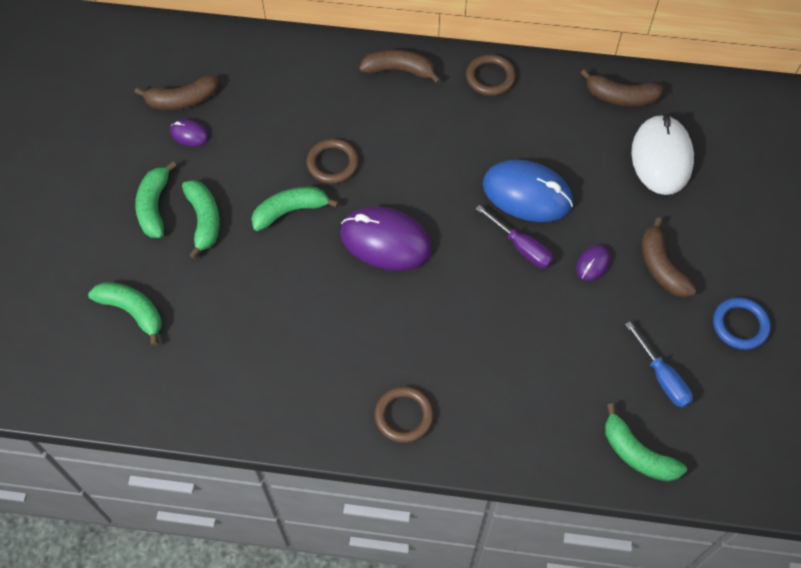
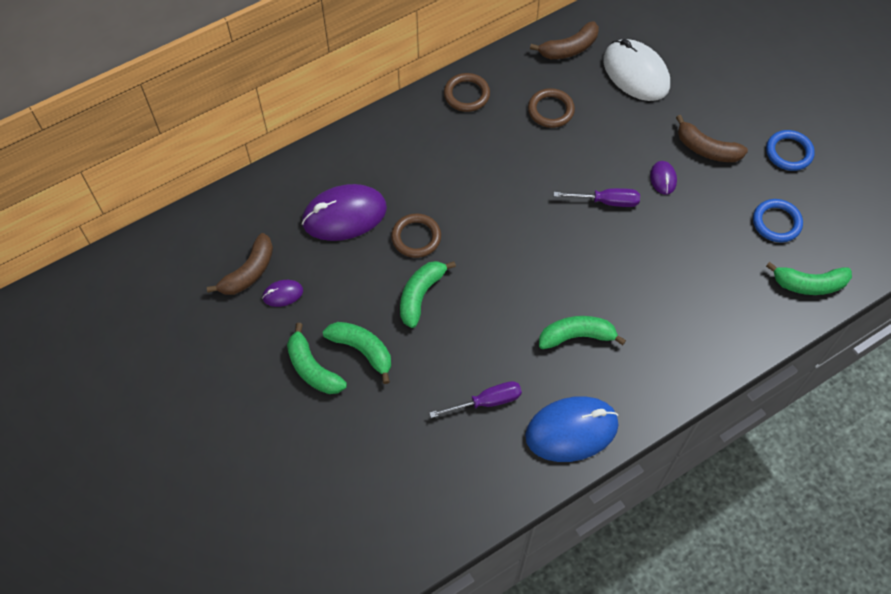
camera: 40 degrees left, 0 degrees up
(132, 311) = (378, 459): green banana -> green banana (576, 336)
(256, 333) = (486, 402): none -> purple screwdriver
(386, 241) = (511, 266): purple mouse -> purple mouse (344, 215)
(399, 70) = (395, 134): brown banana -> none
(404, 416) = (645, 377): brown ring -> brown ring (550, 110)
(527, 194) = (574, 161): blue mouse -> blue mouse (571, 430)
(662, 377) = (776, 222): blue screwdriver -> blue ring

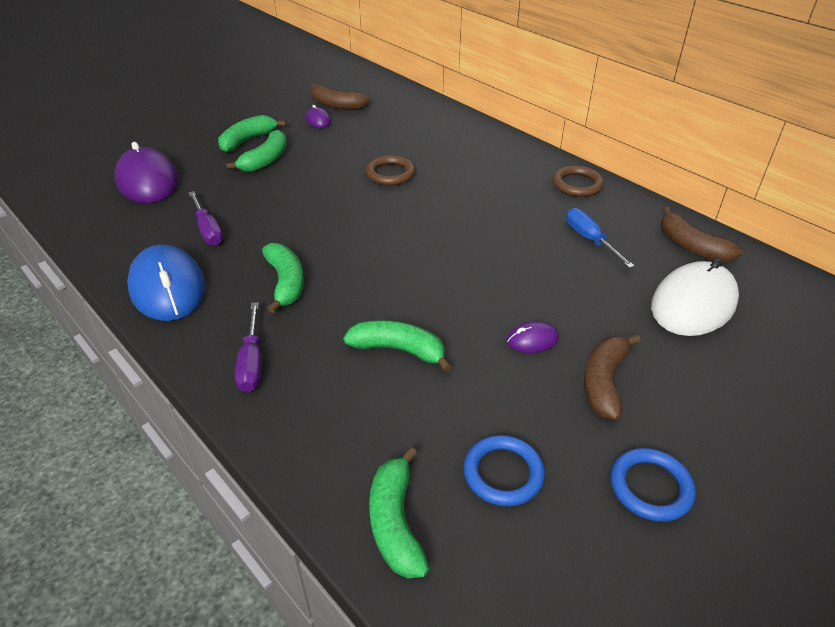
camera: 80 degrees right, 20 degrees down
(344, 215) = (404, 137): purple mouse -> purple mouse (148, 181)
(420, 295) = (326, 182): green banana -> green banana (398, 350)
(550, 110) = (589, 240): brown ring -> blue screwdriver
(606, 201) = (477, 292): purple screwdriver -> purple screwdriver (252, 362)

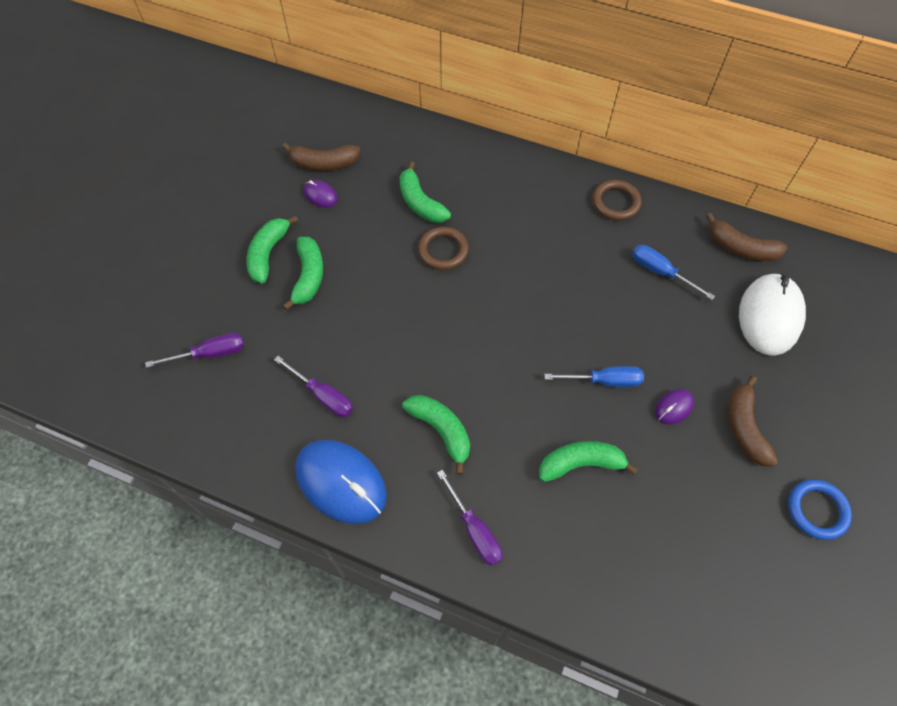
camera: 25 degrees left, 20 degrees up
(148, 181) = (210, 354): purple mouse -> purple screwdriver
(395, 523) = (673, 622): green banana -> green banana (420, 202)
(472, 297) = (604, 381): none -> blue screwdriver
(503, 473) = (720, 545): blue ring -> none

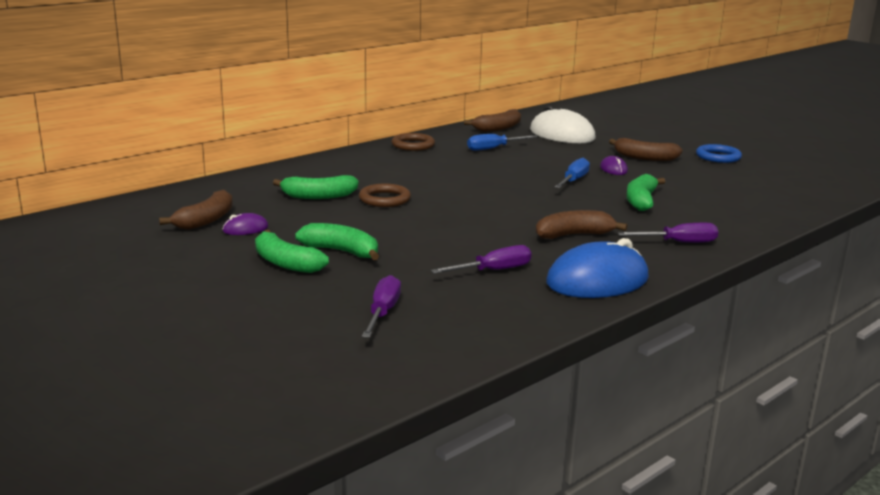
camera: 65 degrees left, 40 degrees down
(441, 430) = (573, 235): green banana -> brown banana

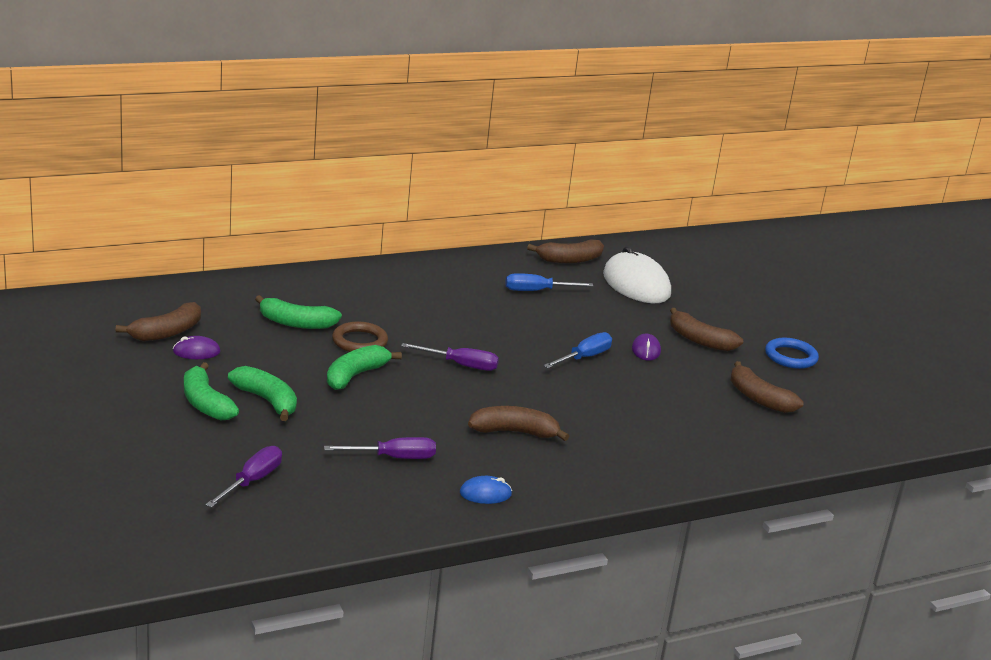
camera: 15 degrees right, 5 degrees up
(413, 145) = (450, 268): brown ring -> none
(597, 281) = (485, 494): blue mouse -> blue mouse, size x0.46
(641, 201) = (632, 402): green banana -> green banana (355, 375)
(679, 242) = (616, 467): purple screwdriver -> purple screwdriver (461, 365)
(727, 183) = (758, 398): none -> brown banana

